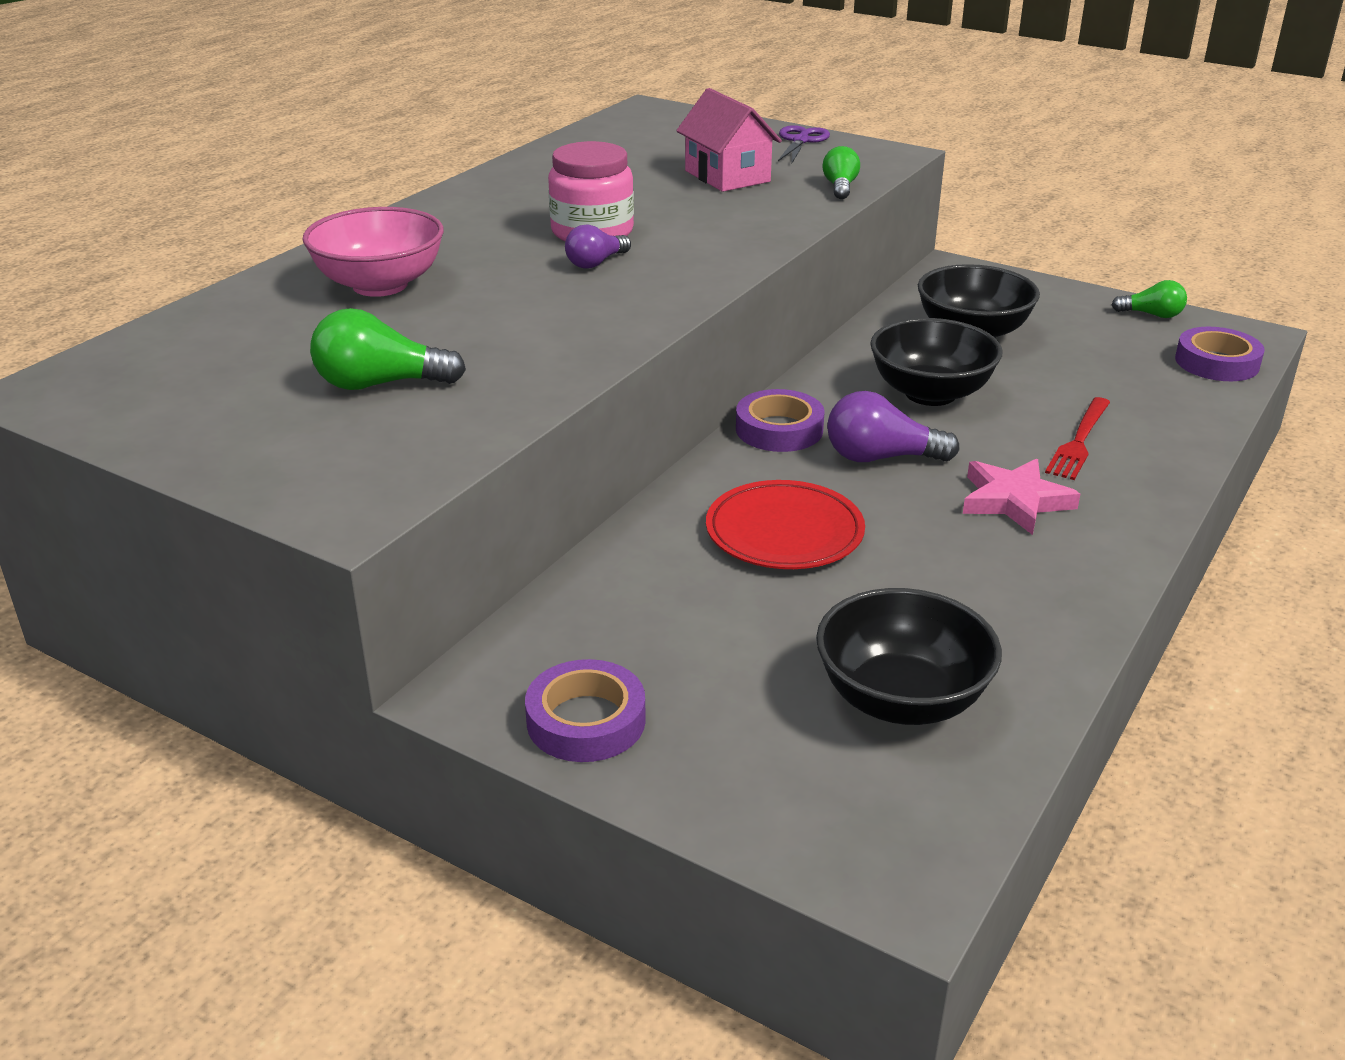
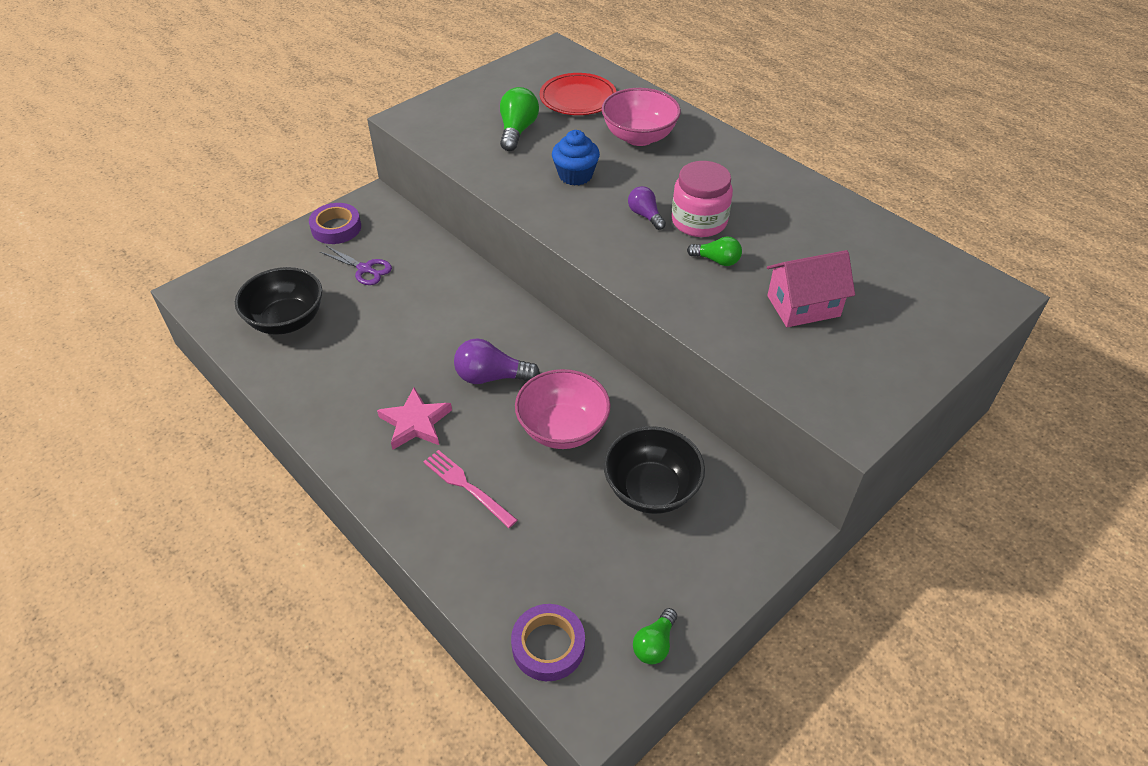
camera: 105 degrees right, 15 degrees up
(511, 319) = (575, 175): none -> blue cupcake
(779, 429) = (544, 340): purple tape -> none
(784, 532) = (435, 316): red plate -> red plate (578, 98)
(801, 141) = (896, 373): purple scissors -> purple scissors (365, 269)
(840, 187) = (766, 366): green light bulb -> green light bulb (717, 260)
(880, 458) = (491, 377): purple light bulb -> purple light bulb turned 105 degrees counterclockwise
(930, 393) = (563, 429): black bowl -> pink bowl
(1079, 441) = (467, 486): red fork -> pink fork

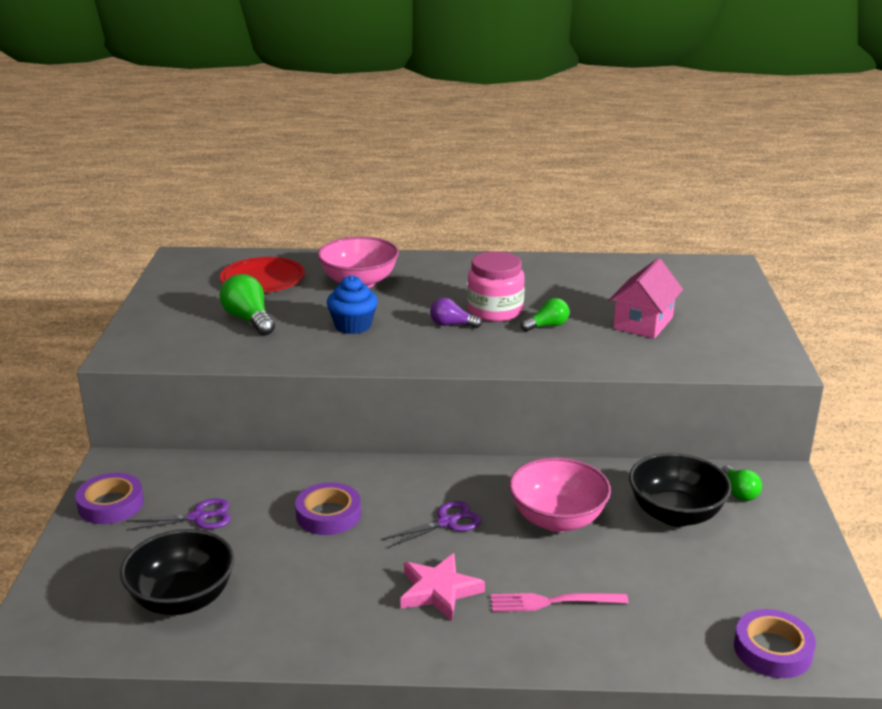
camera: 45 degrees left, 20 degrees down
(433, 319) = (328, 514): none -> purple tape
(491, 377) = (447, 522): purple light bulb -> purple scissors
(654, 644) = (825, 596): green light bulb -> green light bulb (739, 492)

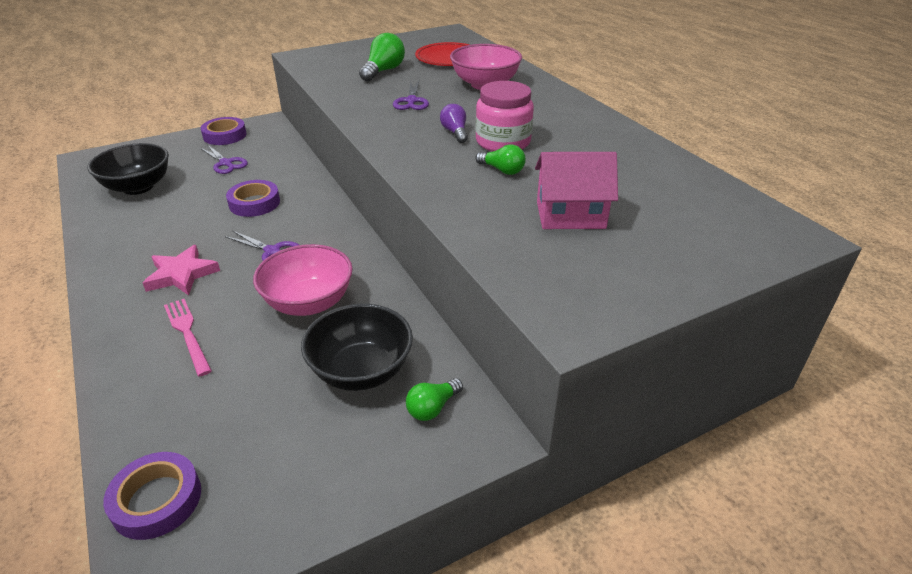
camera: 60 degrees right, 10 degrees up
(353, 326) = (411, 101): blue cupcake -> purple scissors

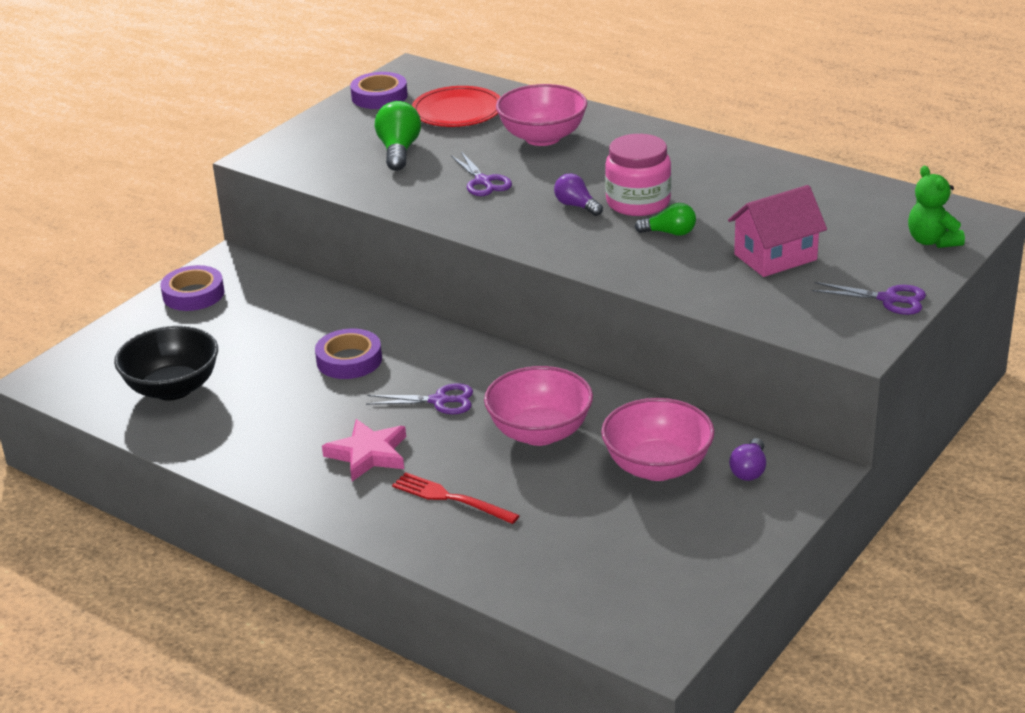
camera: 25 degrees left, 5 degrees down
(157, 500) = (592, 610): purple tape -> purple tape (379, 96)
(187, 333) = (451, 498): pink fork -> red fork
(226, 163) = (247, 327): purple scissors -> purple scissors (889, 299)
(361, 371) = (657, 467): black bowl -> pink bowl
(432, 408) = (749, 470): green light bulb -> purple light bulb
(735, 245) = (932, 241): none -> green teddy bear

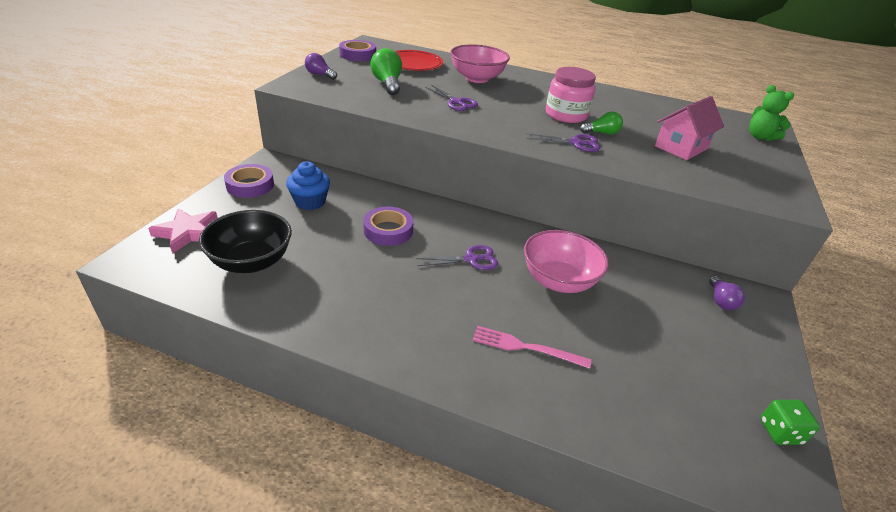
camera: 20 degrees left, 5 degrees up
(263, 319) = (310, 202): none -> blue cupcake
(368, 454) = (438, 310): pink star -> pink star (187, 233)
(451, 498) = (525, 347): red fork -> pink fork
(576, 206) = (528, 117): purple light bulb -> purple light bulb (320, 75)
(657, 467) = (659, 303): pink bowl -> none
(695, 600) = (780, 432): none -> green dice
(889, 299) = (777, 173): purple scissors -> purple scissors (576, 143)

